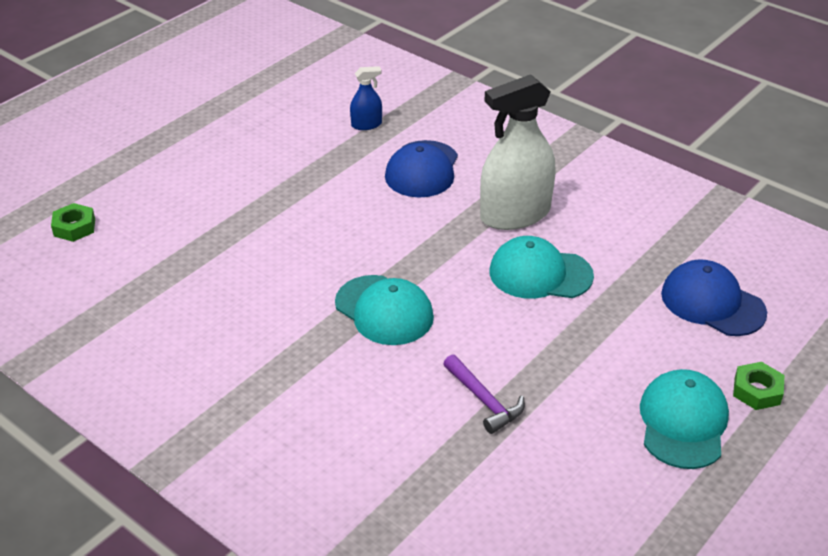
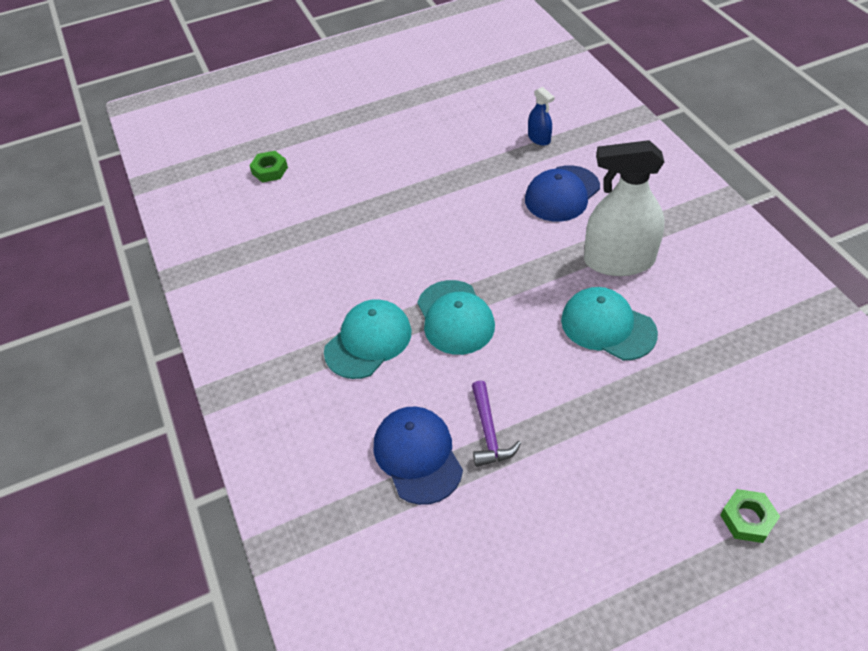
camera: 30 degrees right, 10 degrees up
(366, 124) = (539, 138): blue spray bottle -> blue spray bottle turned 45 degrees clockwise
(683, 422) = (654, 523): turquoise cap -> turquoise cap (368, 341)
(712, 303) = (756, 411): blue cap -> blue cap (417, 456)

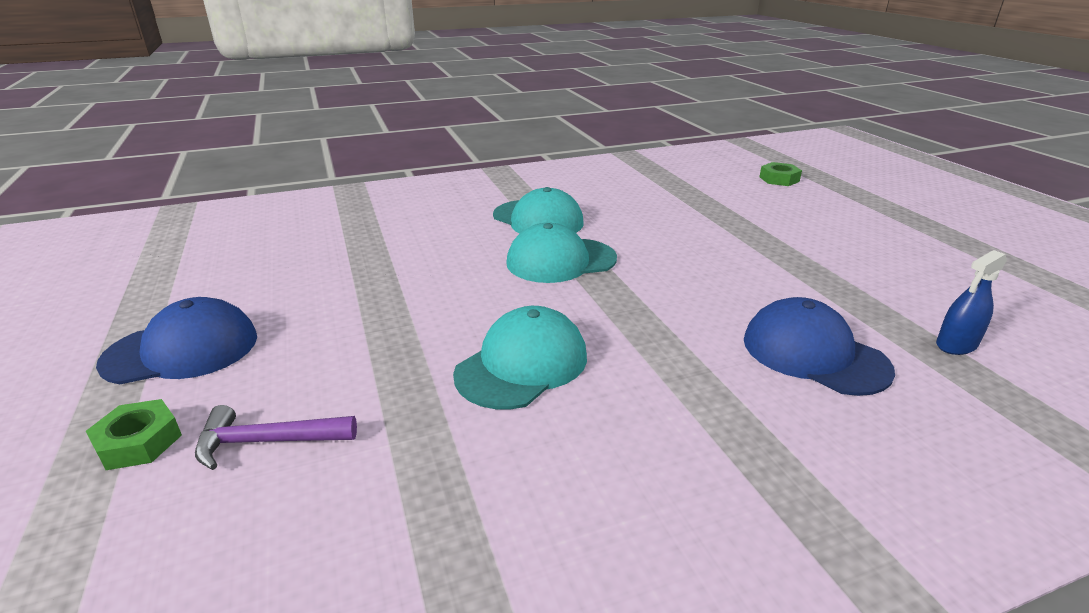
camera: 90 degrees right, 20 degrees down
(417, 456) = (393, 237): blue cap -> blue cap (182, 350)
(489, 432) = (398, 271): purple hammer -> purple hammer (267, 442)
(619, 261) = (659, 393): white spray bottle -> none

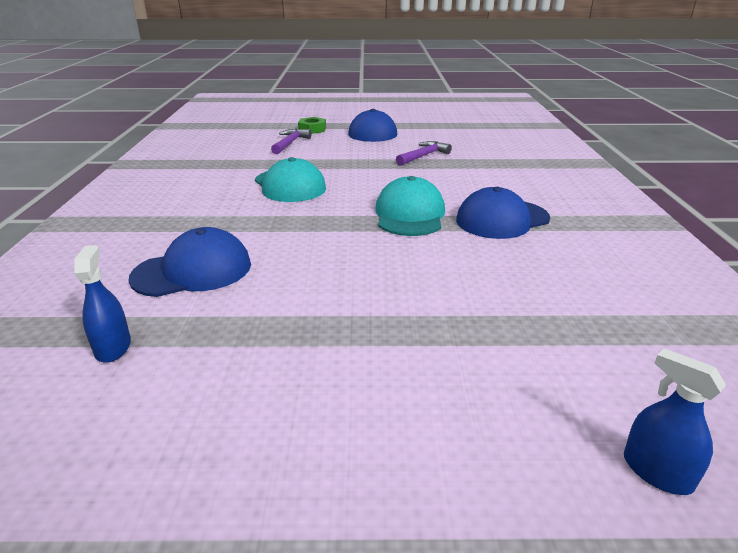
camera: 110 degrees right, 0 degrees up
(342, 279) = (423, 156): none -> purple hammer
(538, 219) = (502, 219): turquoise cap -> blue cap
(779, 179) = (657, 472): green nut -> blue spray bottle

